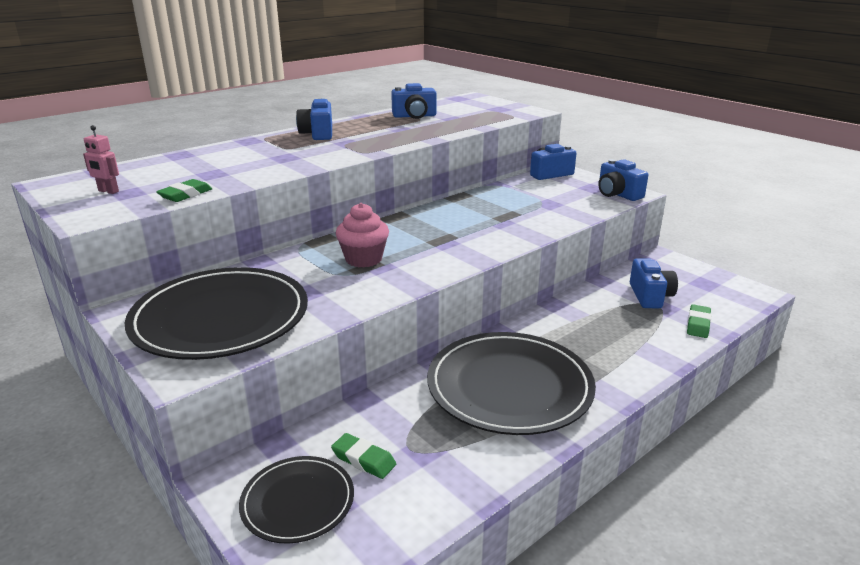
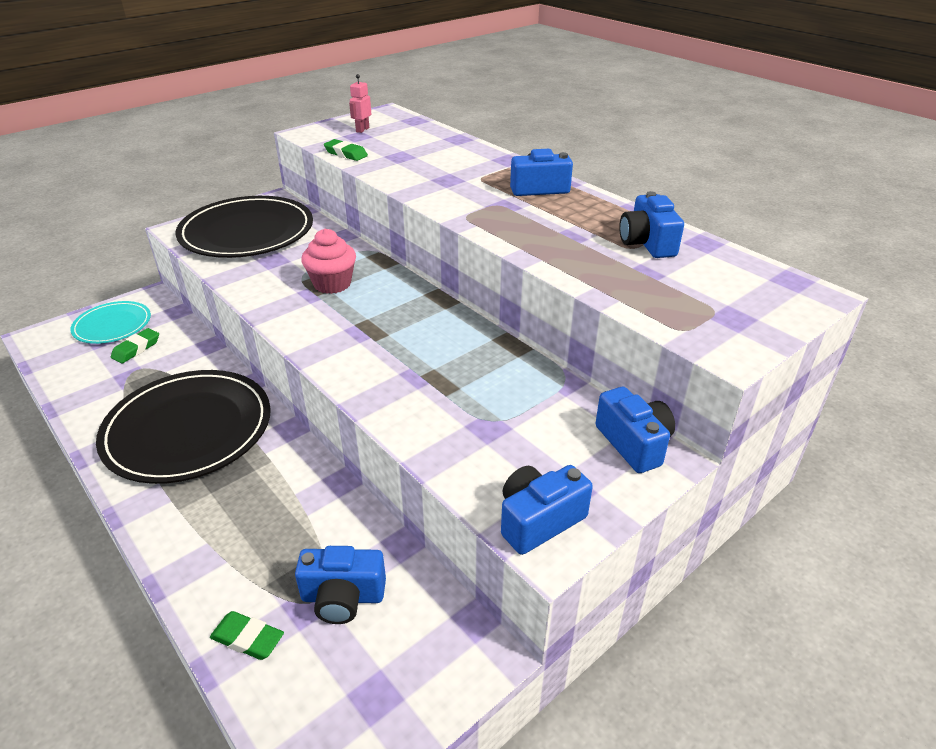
camera: 90 degrees right, 10 degrees up
(298, 501) = (112, 325): black plate -> turquoise plate

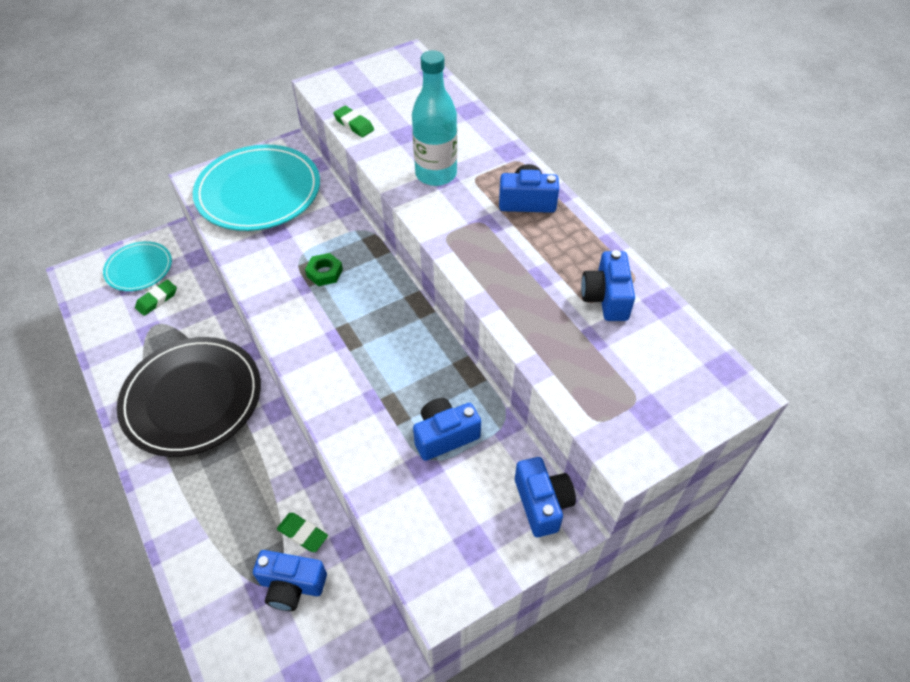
camera: 10 degrees right, 15 degrees up
(247, 232) = (258, 191): black plate -> turquoise plate
(248, 638) = (216, 610): green eraser -> green eraser (303, 534)
(332, 284) = (324, 273): pink cupcake -> green nut
(362, 130) = (377, 85): pink robot -> none
(440, 178) = (436, 174): none -> turquoise bottle
(539, 520) = (440, 571): blue camera -> blue camera (445, 436)

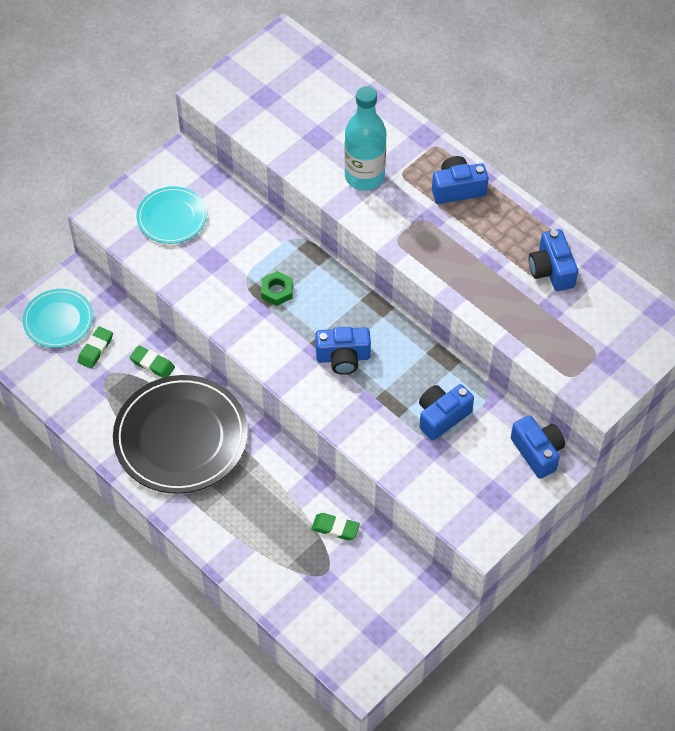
camera: 15 degrees left, 5 degrees up
(258, 191) = (172, 217): turquoise plate -> turquoise plate, size x0.55
(292, 585) = (343, 569): blue camera -> blue camera (343, 358)
(354, 124) = (263, 135): green eraser -> green eraser (152, 364)

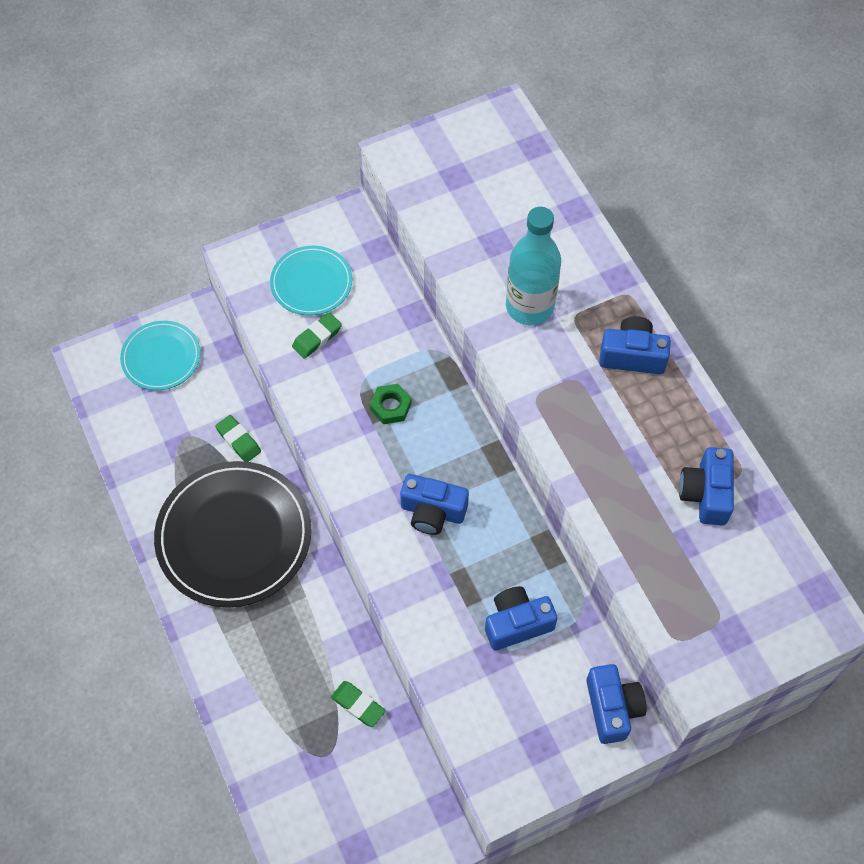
camera: 20 degrees right, 5 degrees up
(95, 349) = (186, 403): green eraser -> green eraser (317, 337)

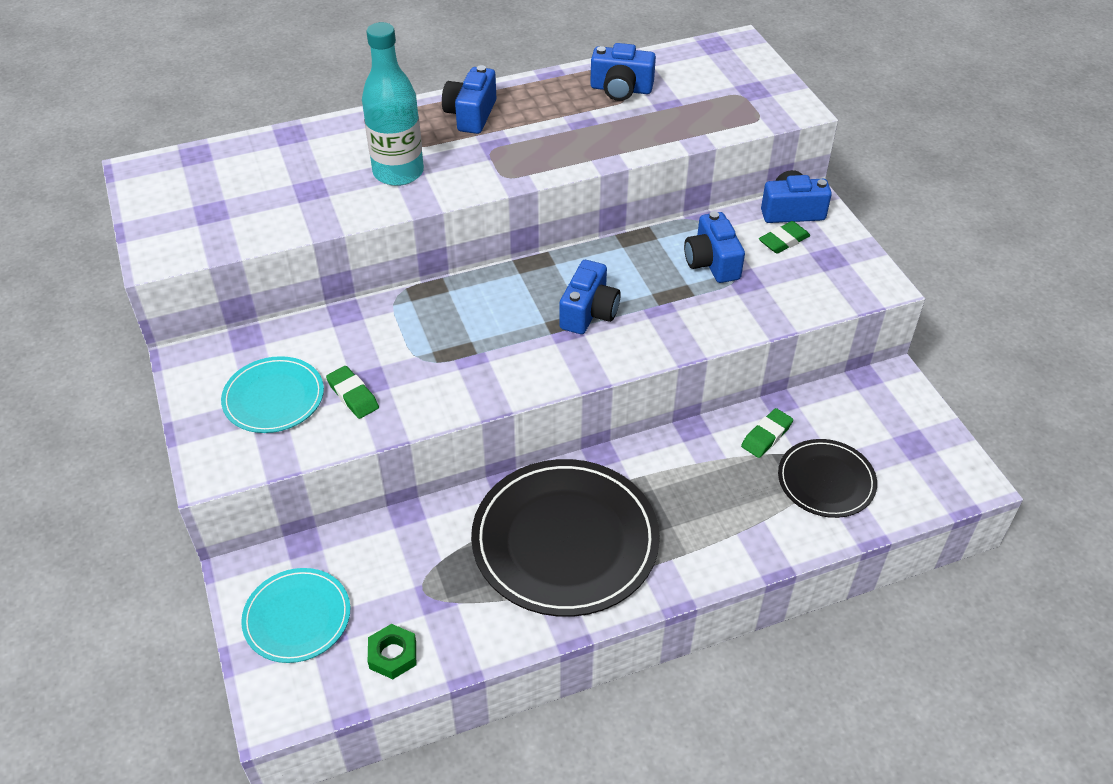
camera: 85 degrees left, 15 degrees down
(238, 440) = (438, 534): green eraser -> green eraser (784, 241)
(307, 758) = (826, 481): none -> black plate
(390, 406) = (458, 337): green nut -> green nut (393, 655)

